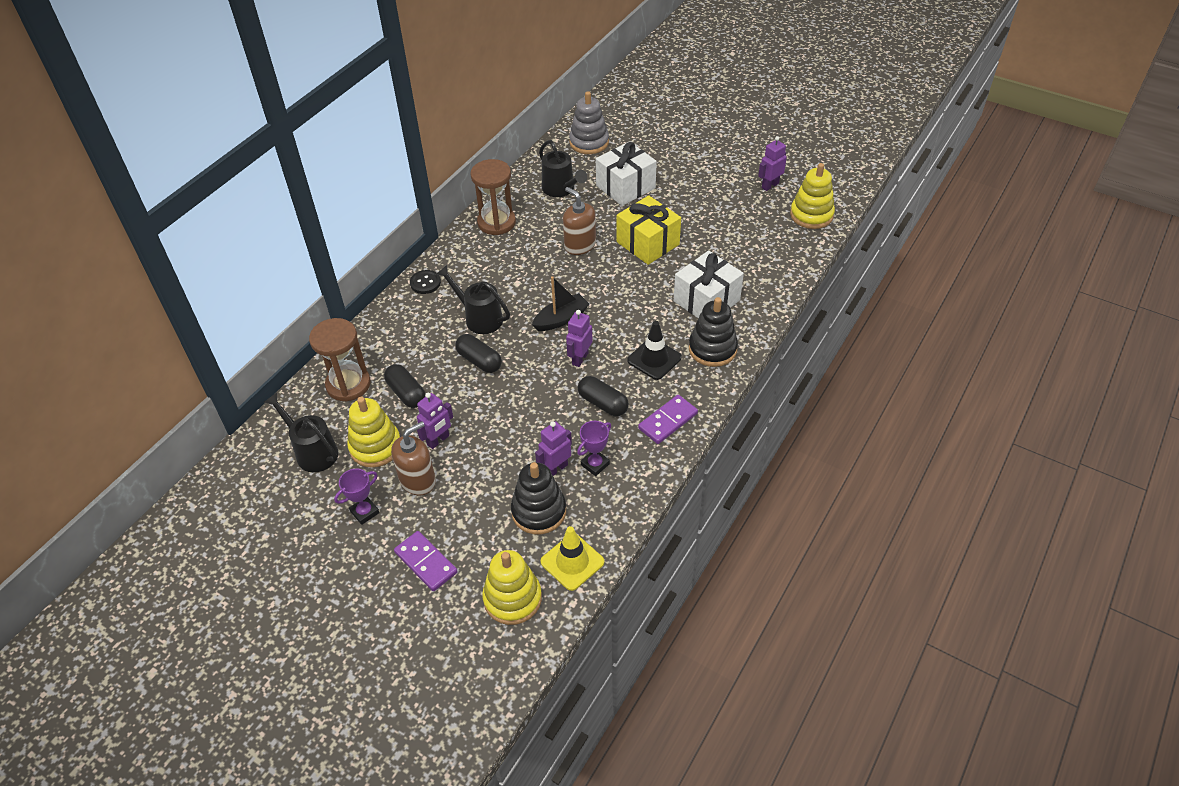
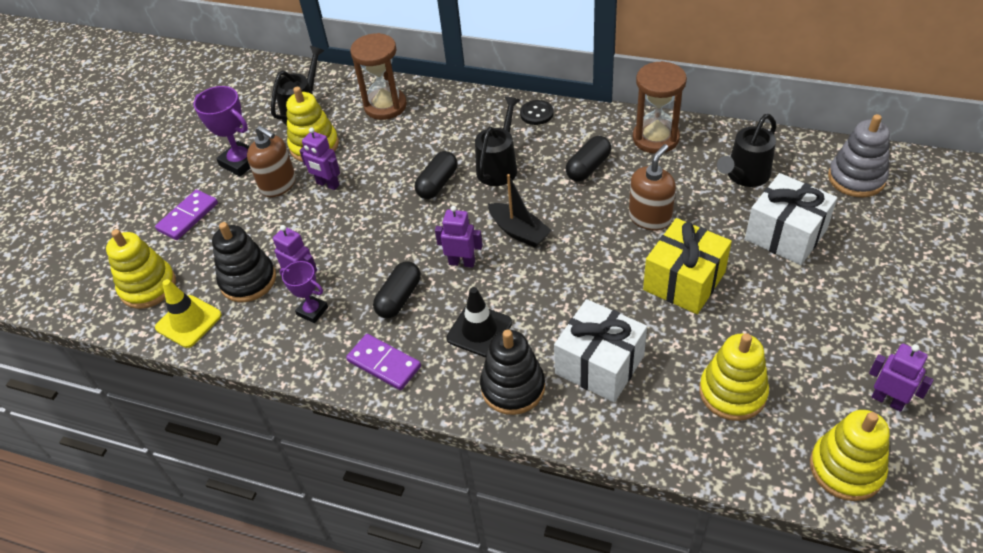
camera: 80 degrees right, 0 degrees up
(364, 512) = (240, 162): purple trophy -> purple trophy, size x1.56
(406, 393) = (382, 146): black capsule -> black capsule (588, 167)
(747, 245) = (732, 392): none -> yellow stacking toy

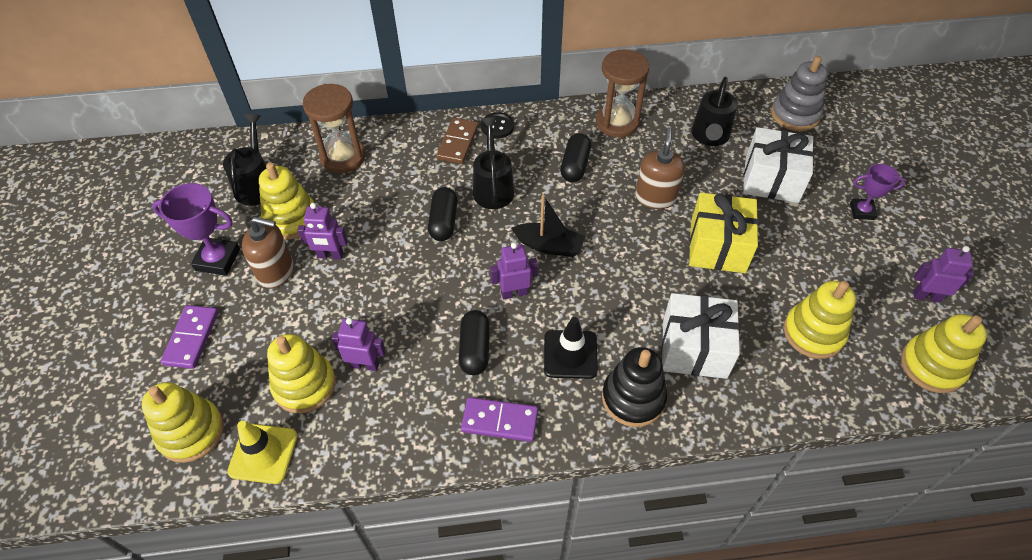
camera: 30 degrees left, 5 degrees up
(248, 280) = (304, 385): black stacking toy -> yellow stacking toy
(312, 311) = (394, 393): purple trophy -> purple trophy (862, 211)
(491, 119) = (457, 143): none -> brown domino

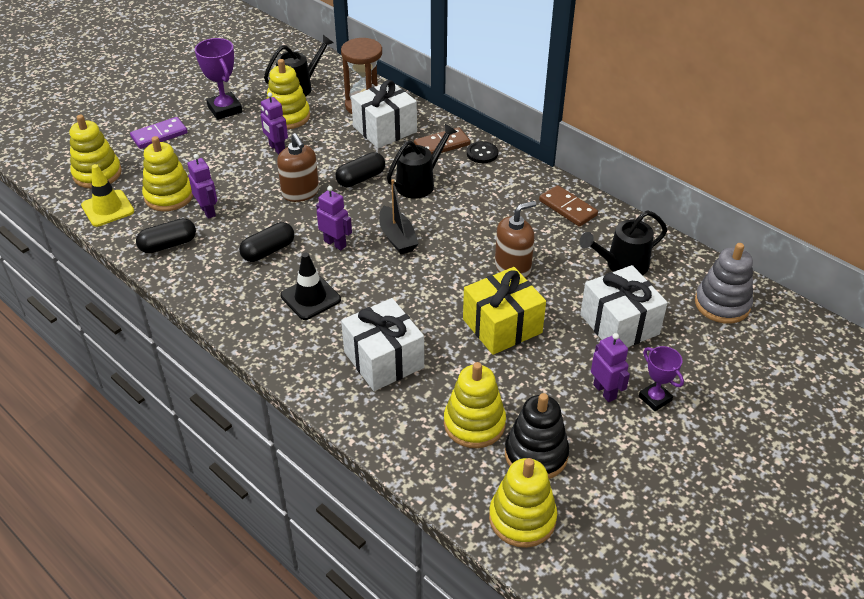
camera: 50 degrees right, 10 degrees down
(276, 271) = (240, 136): brown soap dispenser -> brown soap dispenser (300, 192)
(393, 164) = (385, 129): none -> white gift
(499, 421) = (222, 293): purple domino -> none
(575, 166) = (492, 210): black capsule -> black capsule (168, 245)
(617, 122) = (568, 208): brown hourglass -> brown domino
(633, 398) = (304, 348): black stacking toy -> black stacking toy (536, 454)
(926, 296) = (601, 484): purple robot -> purple robot (605, 391)

